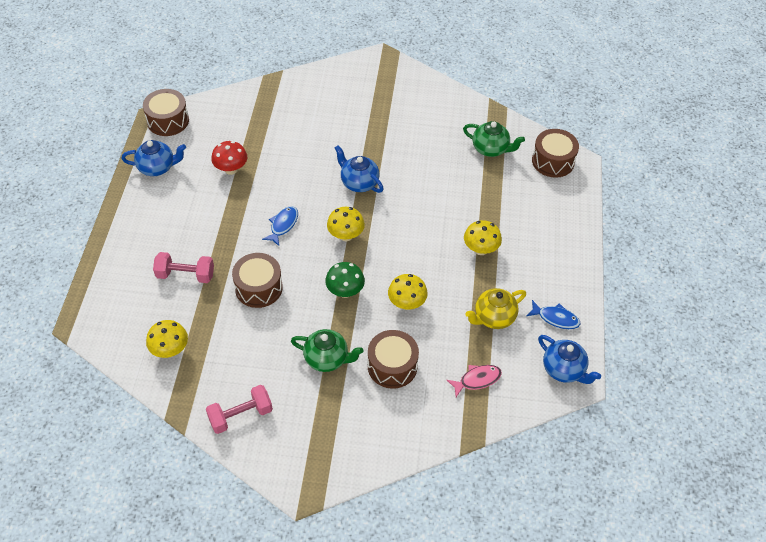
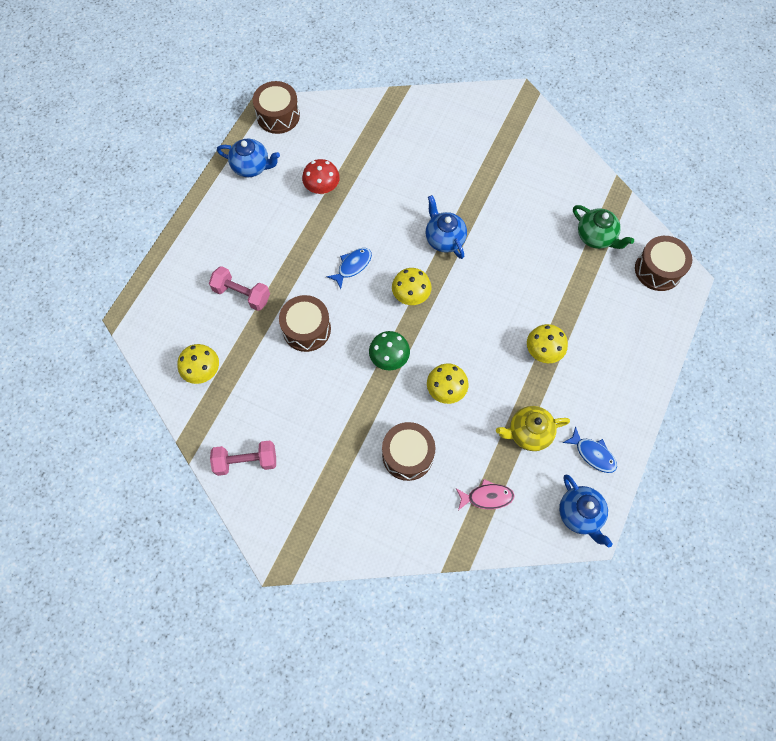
camera: 20 degrees right, 15 degrees up
(327, 359) = (347, 427): green teapot -> none

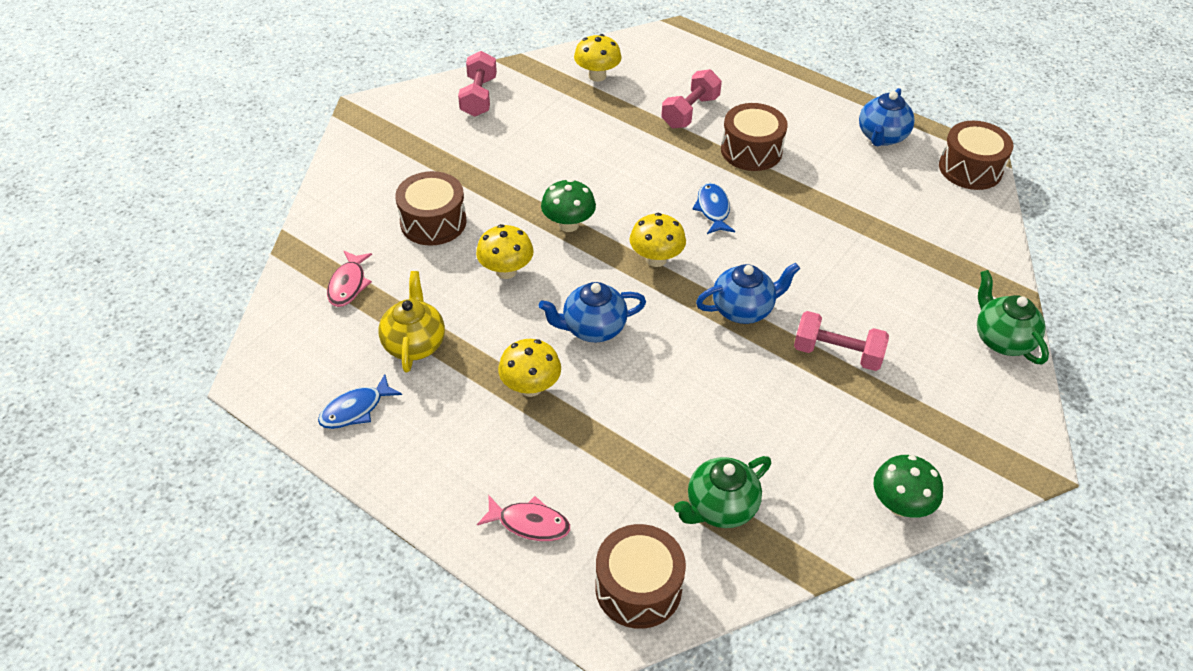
camera: 100 degrees right, 20 degrees down
(306, 329) = (629, 158): brown drum -> brown drum (751, 150)
(322, 188) = (843, 196): red mushroom -> none
(352, 266) = (713, 209): blue fish -> blue fish turned 150 degrees counterclockwise
(433, 105) = (1002, 340): none -> green teapot
(467, 186) = (837, 353): none -> pink dumbbell
(566, 154) = (900, 505): none -> green mushroom
(580, 514) = (281, 374): blue teapot -> blue teapot (593, 328)
(639, 331) = (529, 523): none -> pink fish

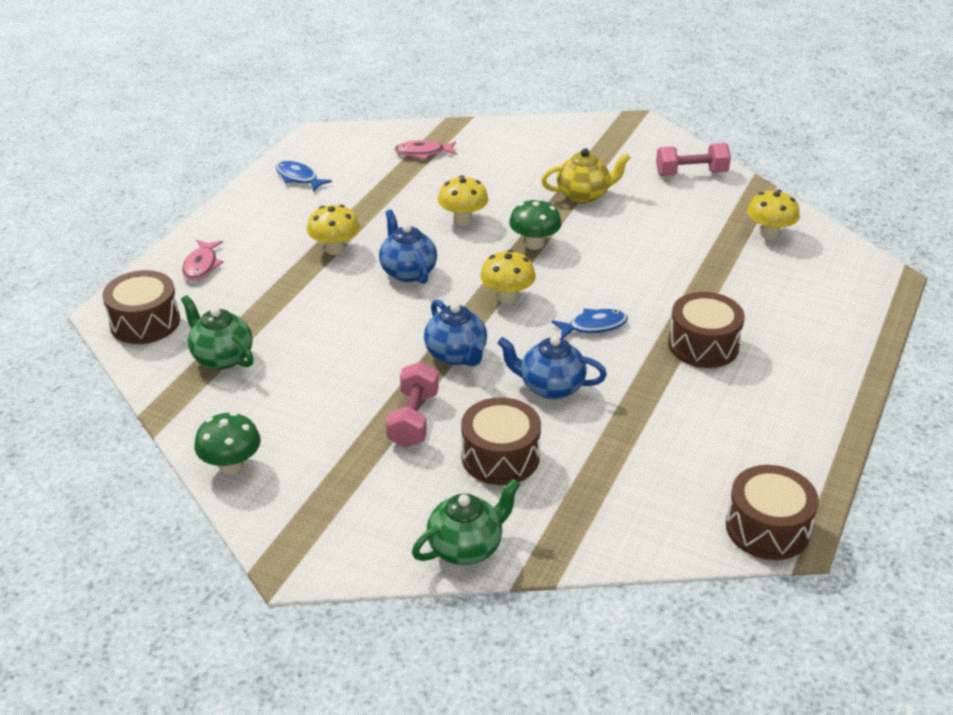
camera: 80 degrees right, 10 degrees down
(414, 344) = (368, 191): yellow teapot -> yellow teapot (584, 195)
(433, 222) = (509, 177): brown drum -> brown drum (500, 457)
(690, 112) = (746, 298): pink dumbbell -> none
(881, 137) = (788, 447): blue teapot -> blue teapot (550, 387)

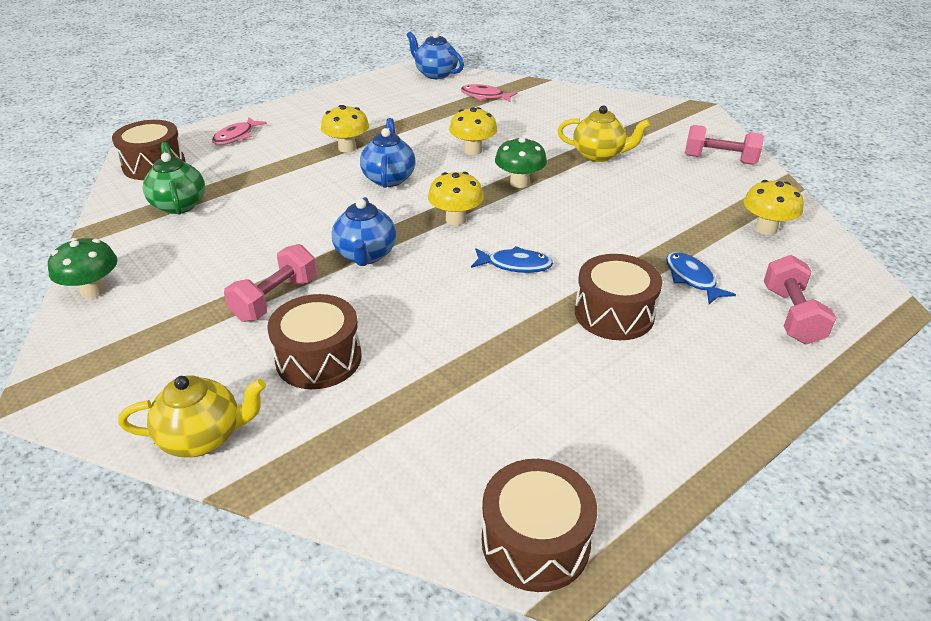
camera: 25 degrees right, 0 degrees up
(298, 178) = (370, 94): blue fish -> blue fish (692, 279)
(466, 547) = (203, 437): green teapot -> yellow teapot
(550, 387) = (425, 308): blue teapot -> blue teapot (435, 74)
(832, 306) = (791, 315): none -> pink dumbbell

